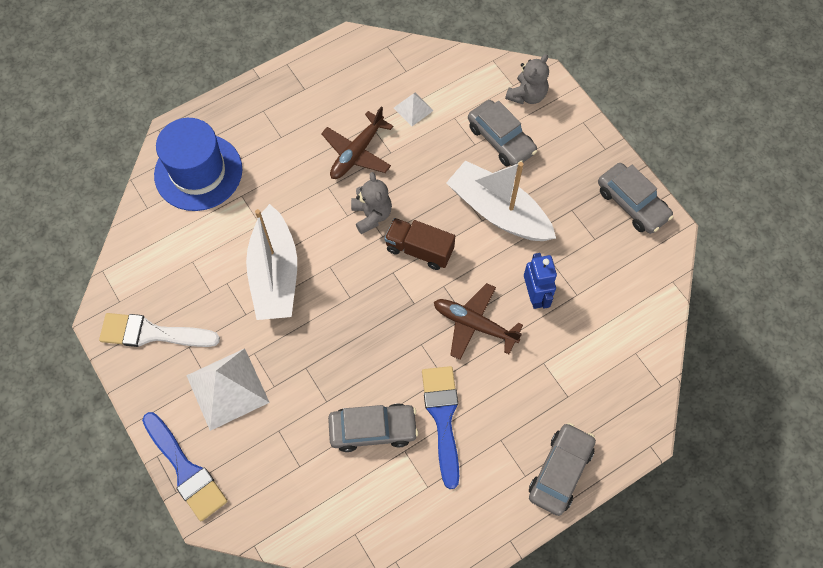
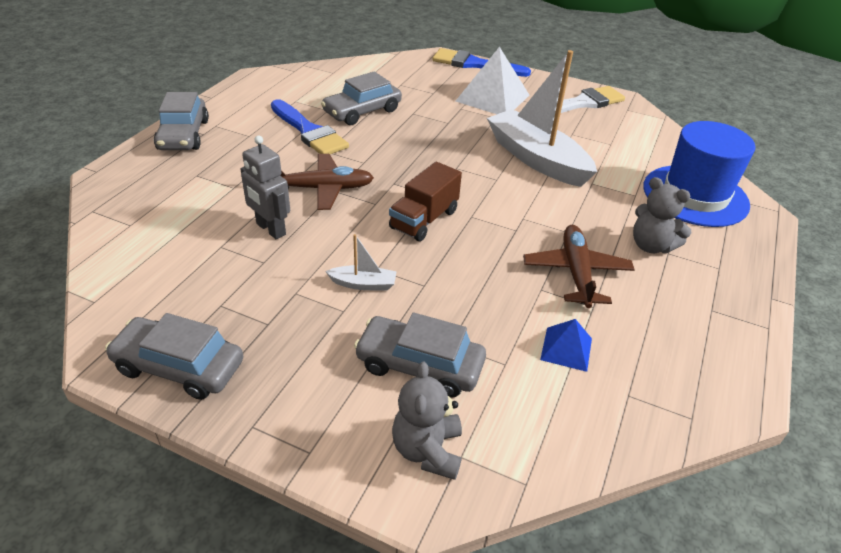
camera: 145 degrees right, 25 degrees down
(371, 215) = (499, 227): grey teddy bear -> grey teddy bear (651, 246)
(413, 109) = (566, 349): white pyramid -> blue pyramid
(419, 250) = (424, 219): brown truck -> brown truck turned 135 degrees clockwise
(498, 211) = (363, 284): white boat -> white boat, size x0.42
(535, 295) = (270, 229): blue robot -> grey robot

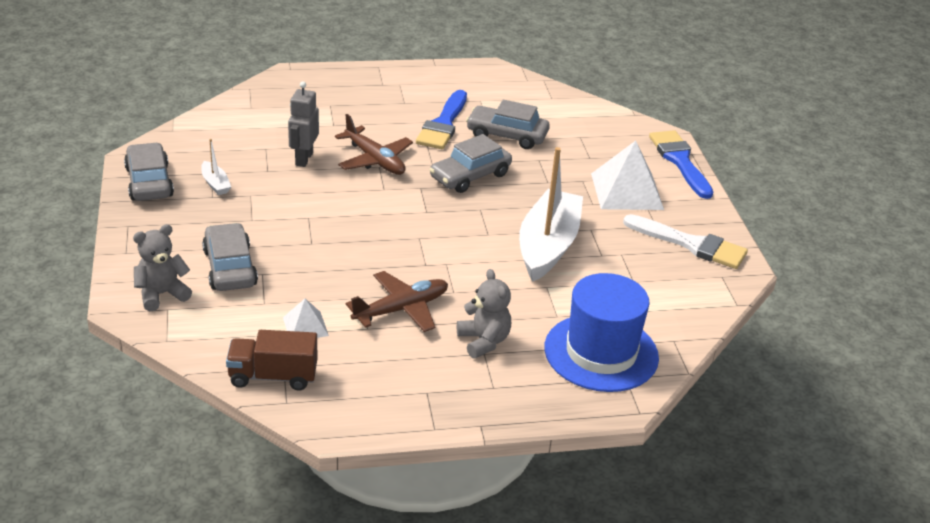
camera: 55 degrees right, 5 degrees down
(184, 135) = (371, 78): grey car -> grey car (470, 176)
(363, 284) = (286, 218): white boat -> white boat (215, 184)
(424, 219) = (388, 217): brown truck -> brown truck (273, 376)
(566, 349) = (305, 326): blue pyramid -> white pyramid
(651, 246) = (483, 341): grey teddy bear -> grey teddy bear turned 150 degrees clockwise

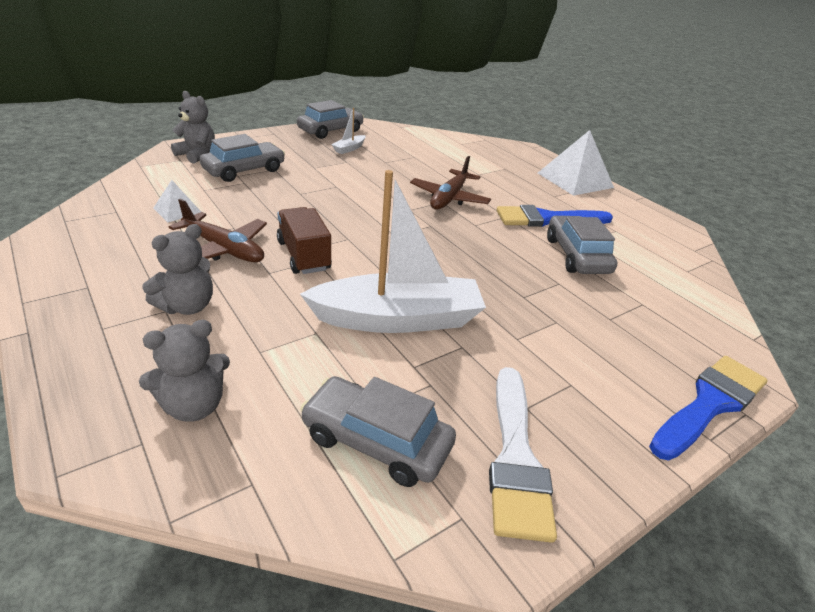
camera: 65 degrees right, 0 degrees up
(273, 376) = (101, 209): brown truck -> brown truck (304, 255)
(303, 159) = (416, 171): grey robot -> none
(470, 176) = (478, 247): grey car -> grey car (376, 441)
(601, 353) = (194, 406): blue hat -> grey teddy bear
(626, 191) = (576, 363): white pyramid -> white pyramid (575, 180)

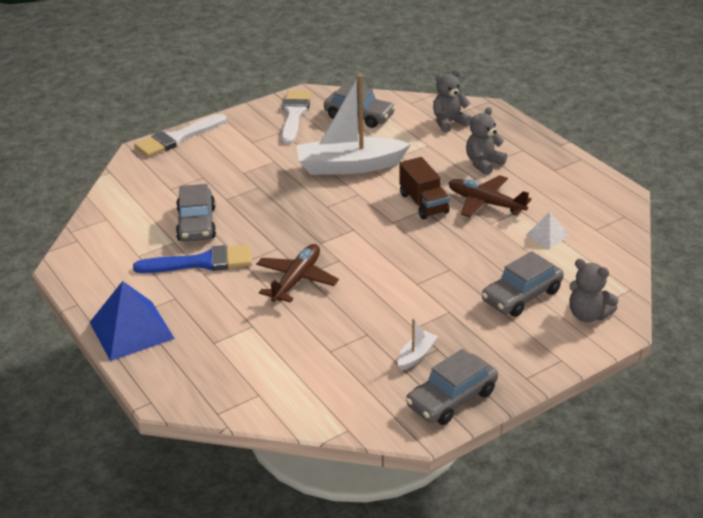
camera: 175 degrees left, 0 degrees up
(575, 180) = (131, 330): white pyramid -> blue pyramid
(709, 404) = (177, 138): blue brush -> white brush

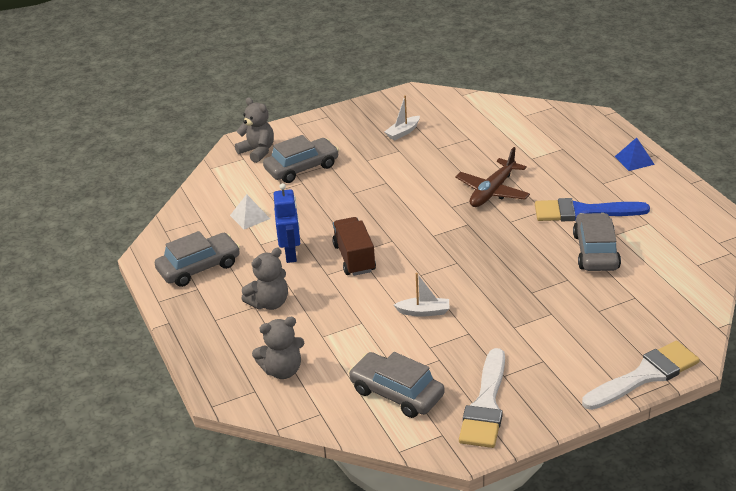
camera: 170 degrees left, 0 degrees up
(131, 330) = (634, 160): blue pyramid -> blue pyramid, size x0.51
(349, 166) = (424, 312): white boat -> white boat, size x0.42
(452, 398) = (386, 107): grey car -> grey car (199, 267)
(485, 203) = (291, 254): brown plane -> blue robot

